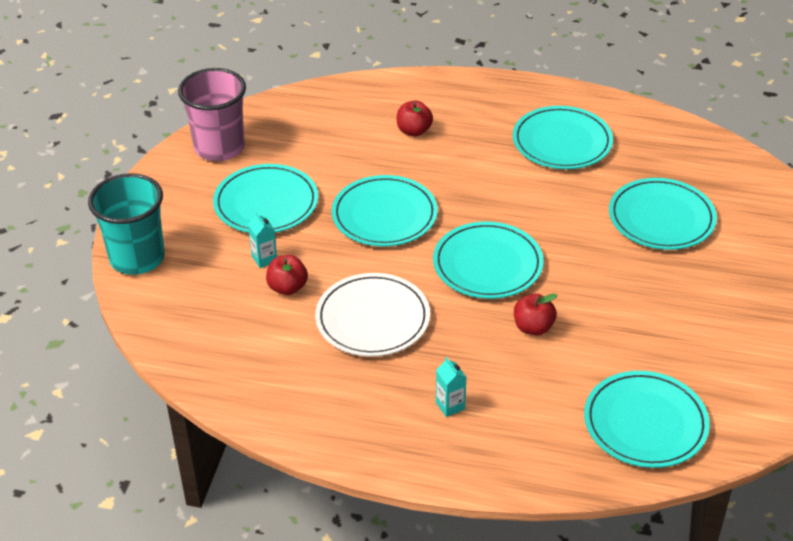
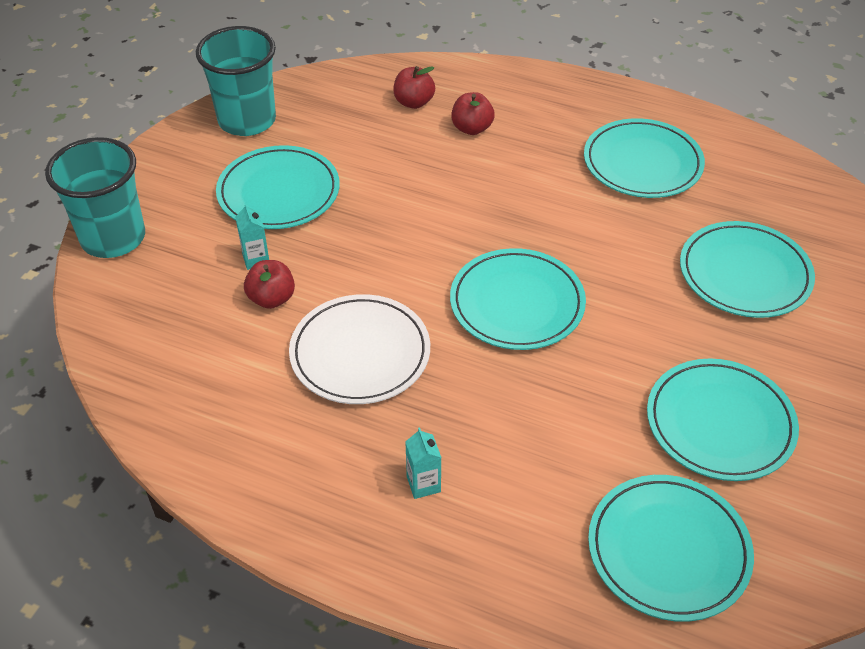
camera: 10 degrees right, 5 degrees up
(219, 148) = (247, 120): pink cup -> turquoise cup
(384, 215) = (410, 225): turquoise plate -> turquoise plate (720, 423)
(533, 327) = (553, 394): red apple -> red apple (414, 102)

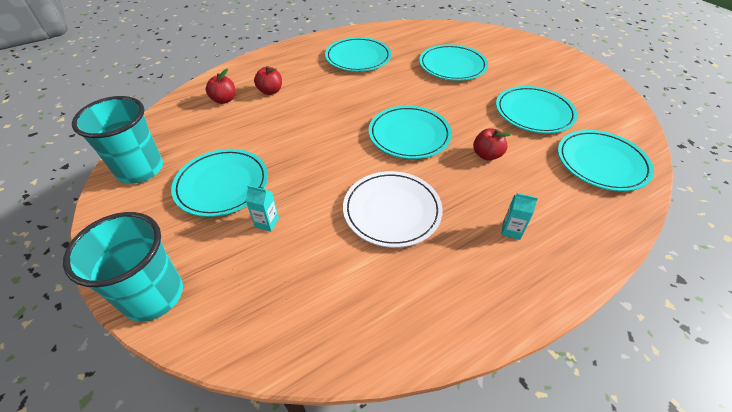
camera: 55 degrees left, 0 degrees up
(272, 298) = (309, 231): red apple -> red apple (486, 155)

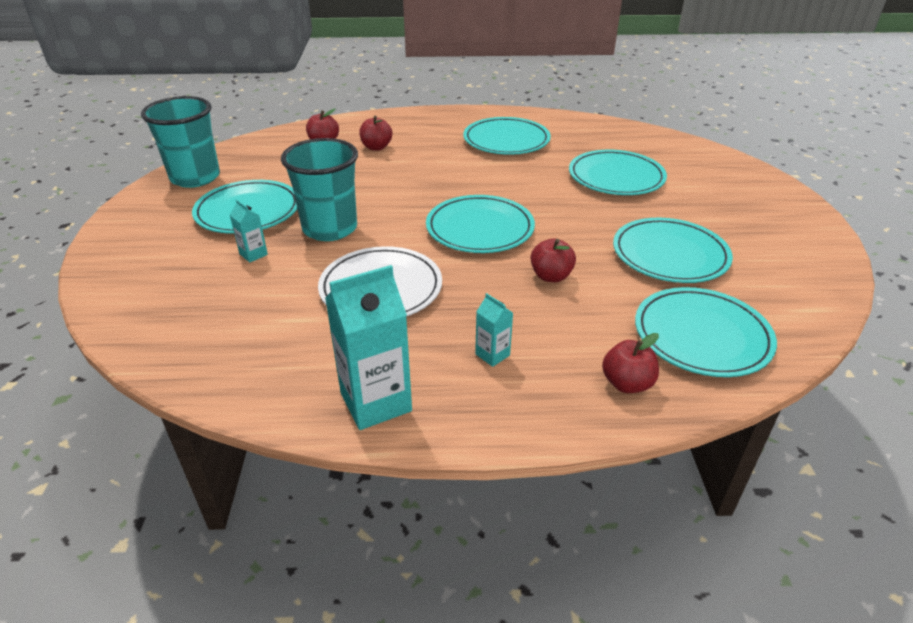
camera: 30 degrees right, 10 degrees down
(153, 295) = (111, 272): turquoise cup -> turquoise cup (330, 228)
(479, 305) = (376, 402): none -> turquoise carton
(598, 214) = (627, 383): none -> red apple

